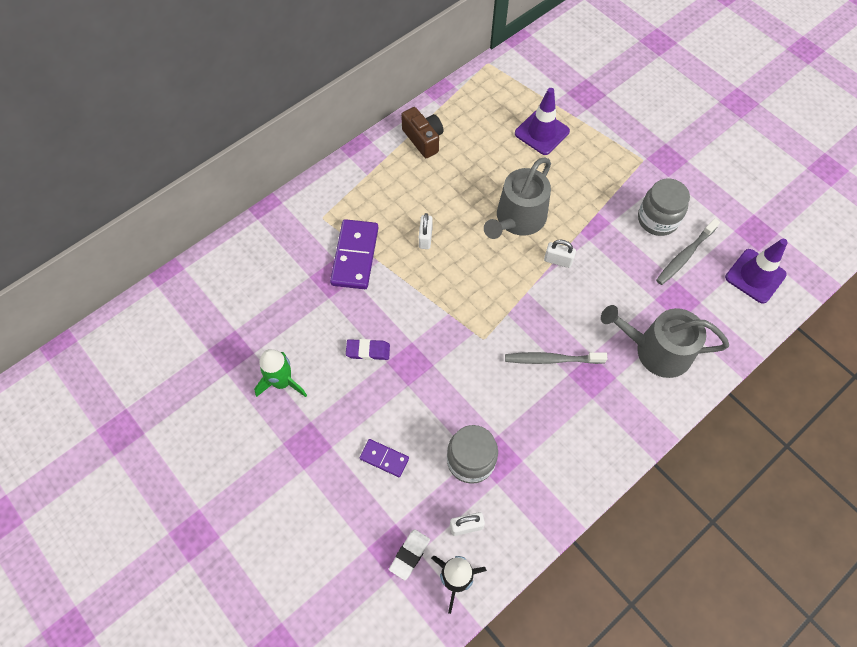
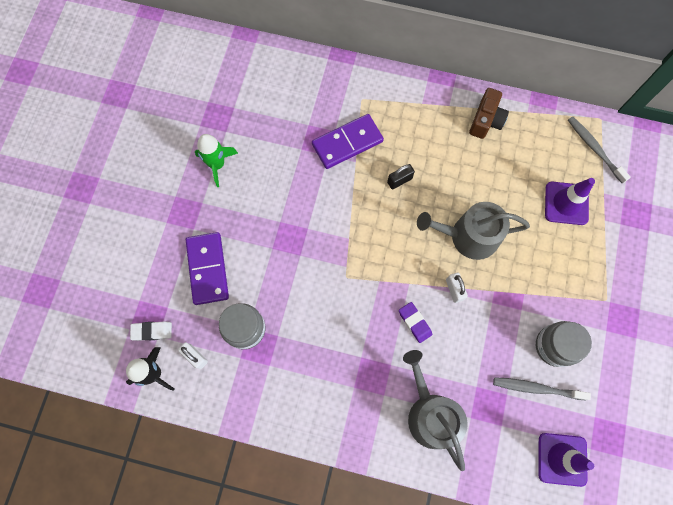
camera: 55 degrees right, 10 degrees up
(368, 351) = (279, 203): purple eraser -> purple eraser (415, 323)
(384, 458) = (207, 269): purple domino -> purple domino, size x1.85
(425, 238) = (399, 180): white padlock -> black padlock
(552, 359) = (364, 337): grey toothbrush -> grey toothbrush (594, 148)

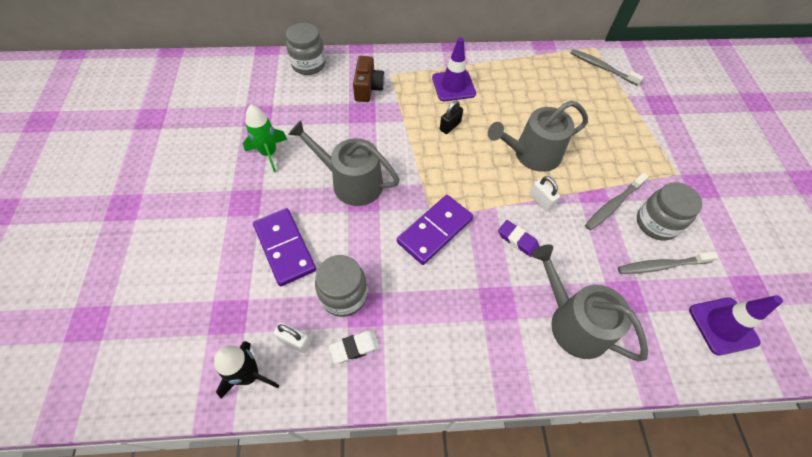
camera: 20 degrees left, 15 degrees down
(152, 331) = (236, 329): white eraser -> white eraser (355, 348)
(282, 64) = (308, 65): none -> grey jar
(284, 218) = (351, 182): none -> grey watering can
(347, 143) = (390, 108): purple domino -> purple domino (434, 231)
(486, 120) = (504, 67): brown camera -> brown camera (368, 88)
(522, 314) = (613, 205): none -> grey toothbrush
(566, 203) = (601, 110): purple traffic cone -> purple traffic cone (453, 86)

